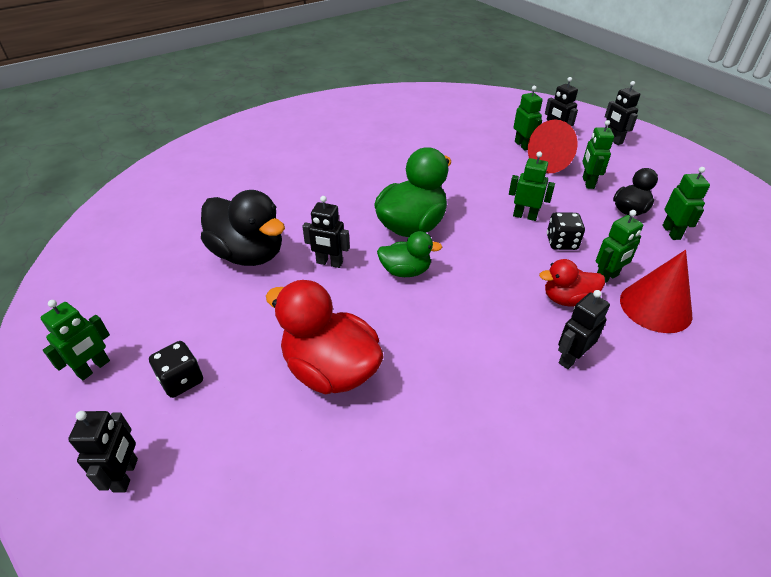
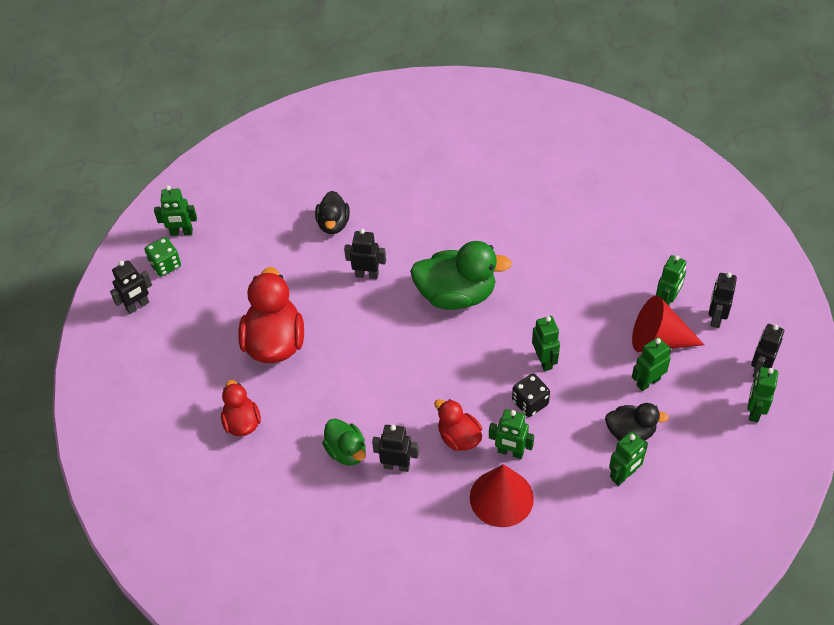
camera: 55 degrees right, 10 degrees up
(111, 409) = (165, 265): none -> green dice
(181, 380) = (207, 278): black dice -> none
(248, 254) = (333, 224): black duck -> black duck, size x0.57
(329, 263) = (367, 274): black robot -> black robot turned 120 degrees clockwise
(405, 271) = (399, 323): green duck -> green duck (346, 451)
(408, 463) = (242, 423): none -> red duck
(648, 157) = (754, 411): none -> green robot

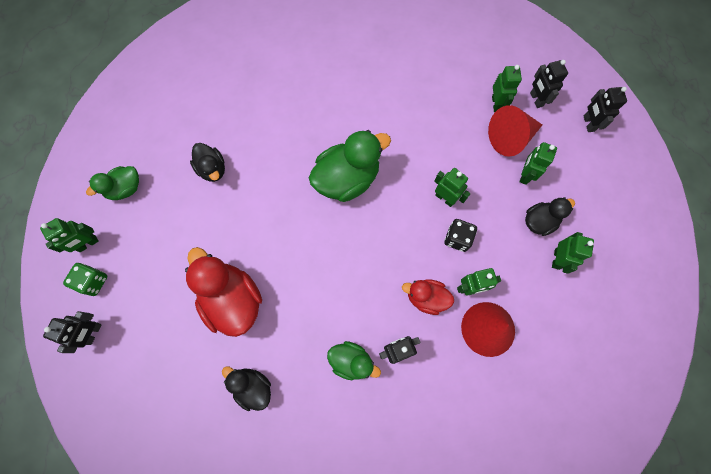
camera: 35 degrees left, 20 degrees up
(242, 423) = (253, 387): red duck -> black duck
(244, 203) = (125, 189): none -> green duck
(367, 274) = (268, 199): black robot -> none
(754, 411) = (606, 158): green robot -> none

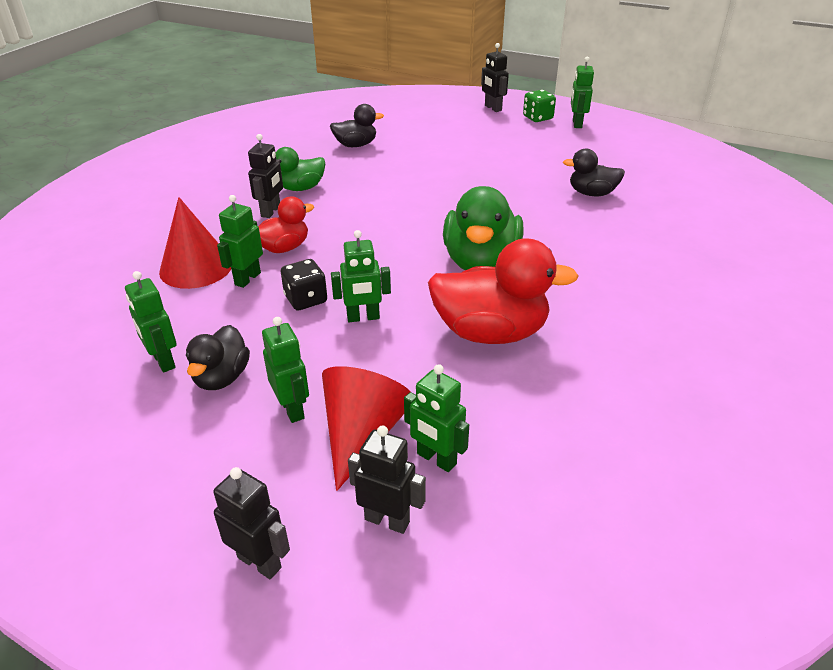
camera: 130 degrees right, 35 degrees down
(125, 189) = (617, 150): green duck -> none
(233, 300) = (438, 160): red duck -> red duck (490, 332)

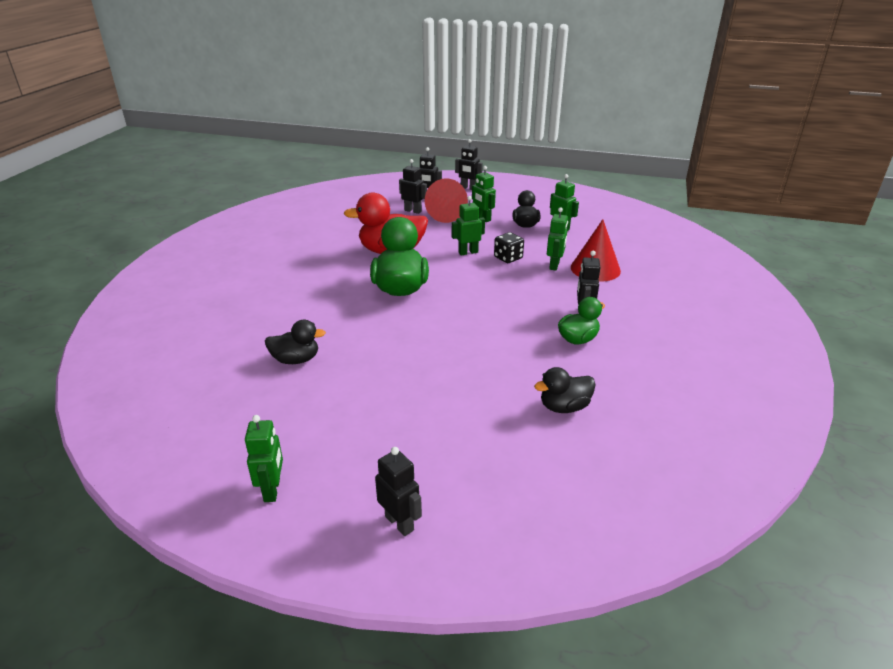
camera: 170 degrees right, 5 degrees down
(284, 248) = (547, 286): red duck -> none
(436, 459) = (413, 211): green robot -> black robot
(537, 118) = (329, 501): green dice -> none

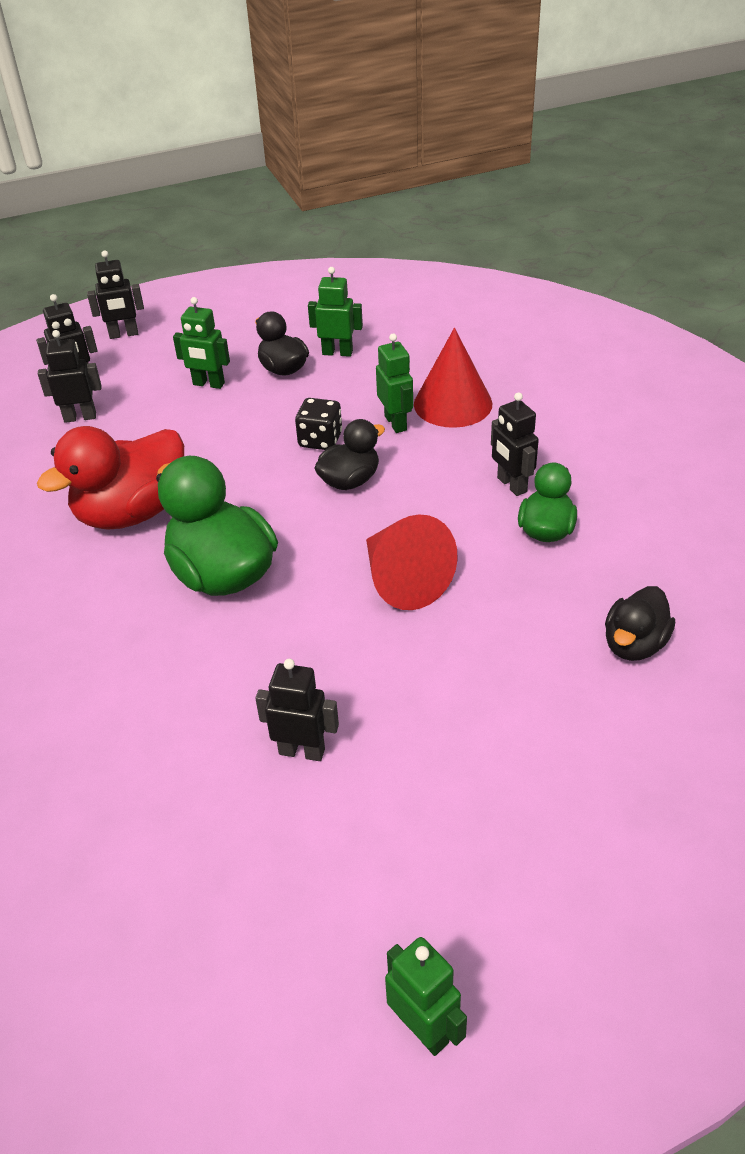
camera: 35 degrees left, 10 degrees up
(296, 360) = (204, 794): black duck -> black duck (350, 481)
(399, 523) = (634, 948): black robot -> black robot (302, 751)
(447, 214) = (144, 400): red cone -> red cone (403, 580)
(468, 252) = (252, 457): green robot -> none

